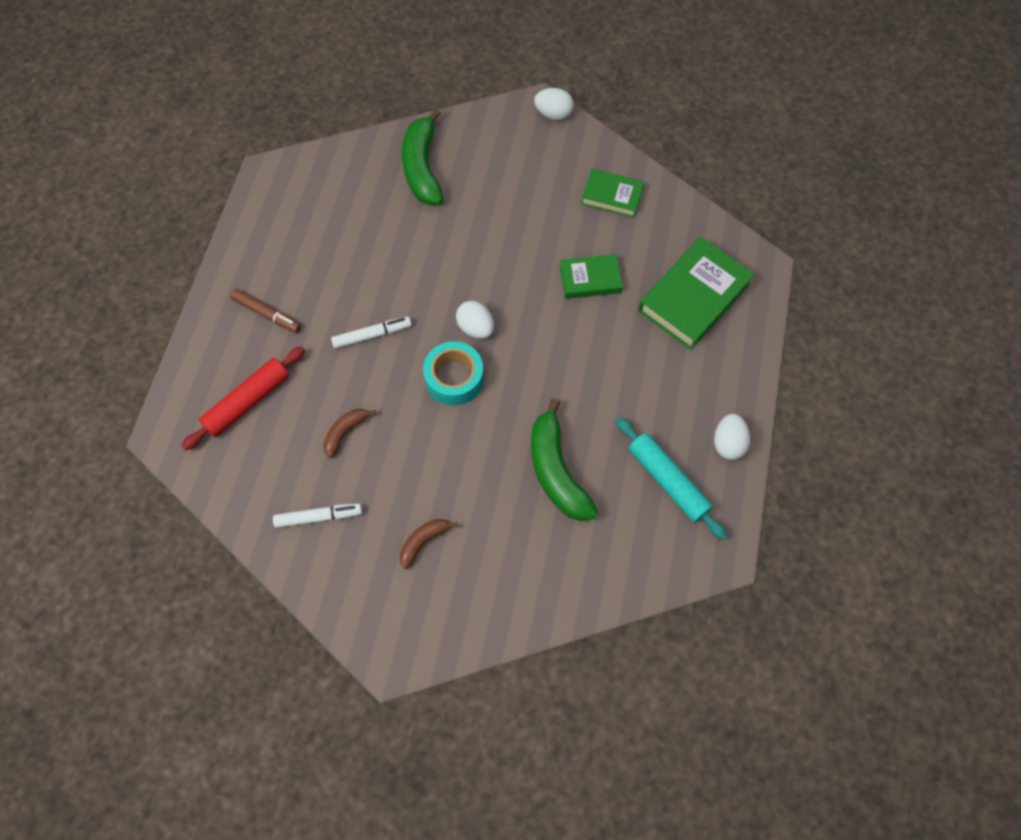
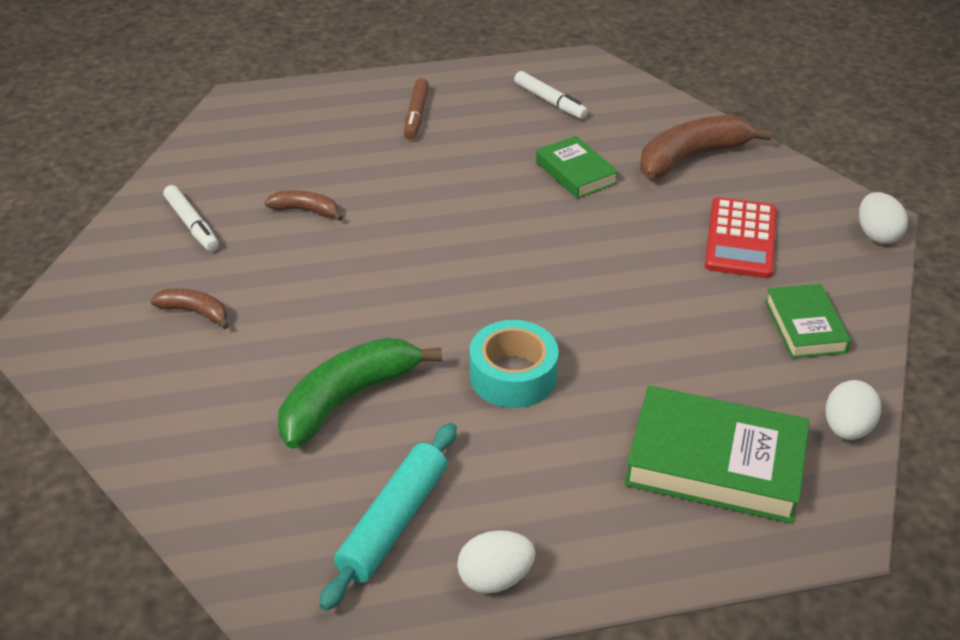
camera: 65 degrees right, 25 degrees down
(247, 401) = (305, 136): red rolling pin -> none
(372, 335) = (440, 191): white marker -> white marker (550, 101)
(422, 167) = (692, 157): green banana -> brown banana
(454, 378) = (425, 269): turquoise tape -> turquoise tape (513, 376)
(475, 328) = (507, 265): white egg -> white egg (846, 428)
(519, 185) = (741, 239): none -> red calculator
(590, 279) = (656, 345): green book -> green book (575, 172)

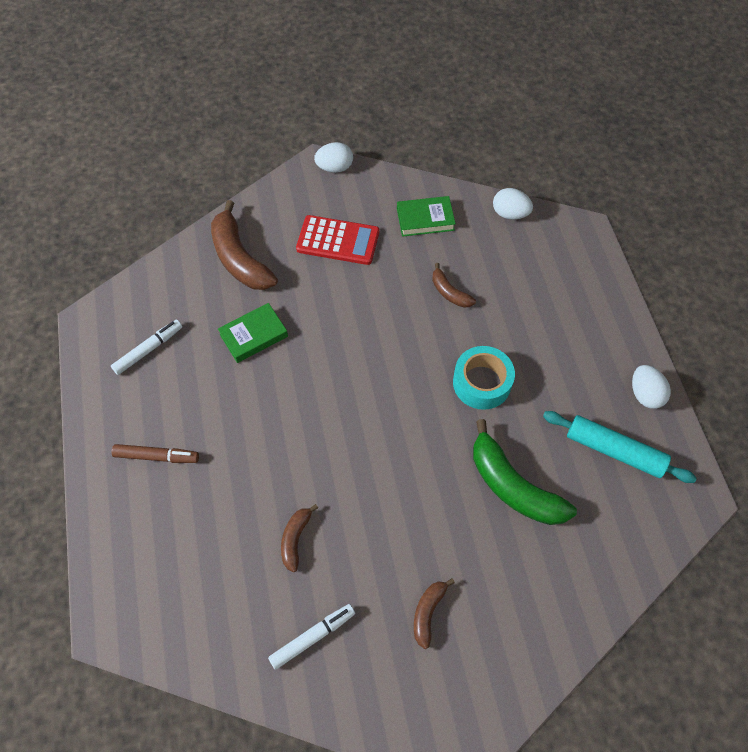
camera: 90 degrees left, 20 degrees up
(669, 348) = (449, 292): none -> brown banana
(715, 462) = (543, 279): green book -> none

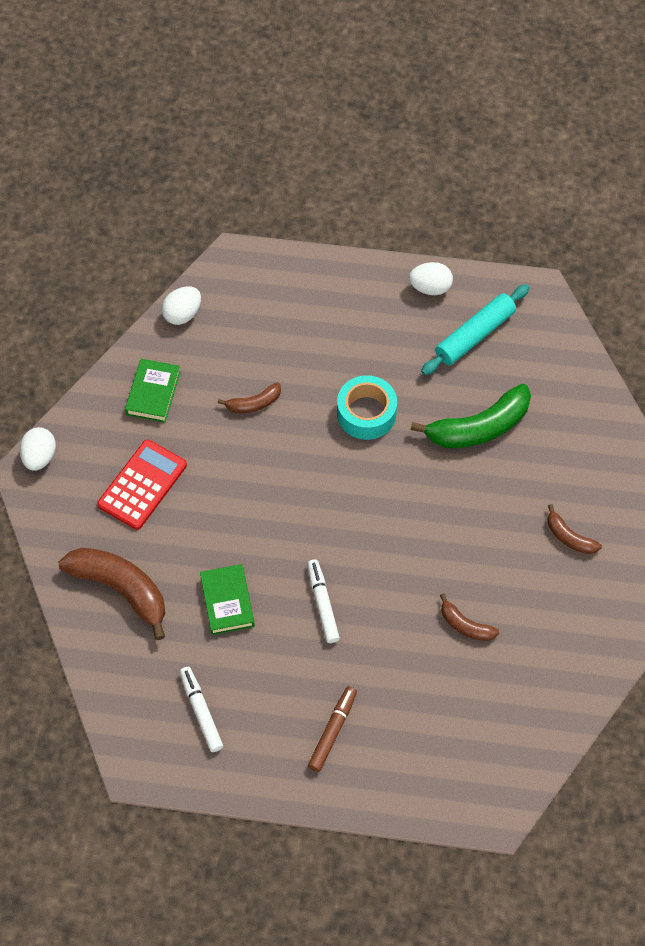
camera: 70 degrees left, 0 degrees up
(239, 258) = (121, 589): brown banana -> brown banana turned 135 degrees counterclockwise
(312, 637) = (561, 637): white marker -> white marker (323, 603)

